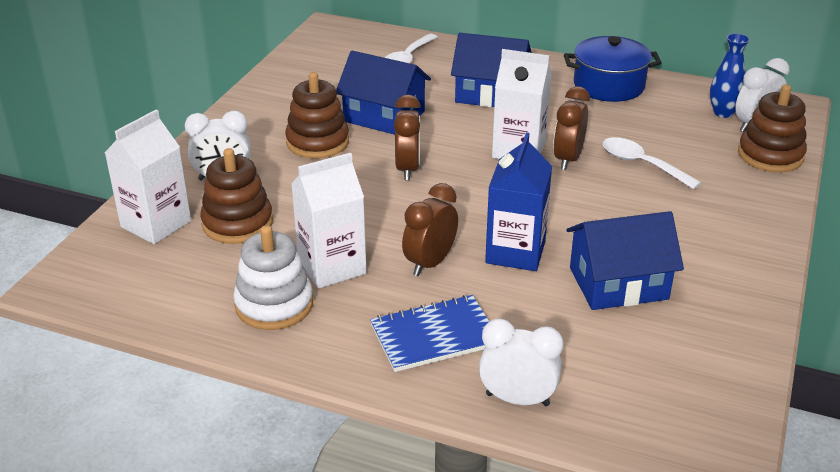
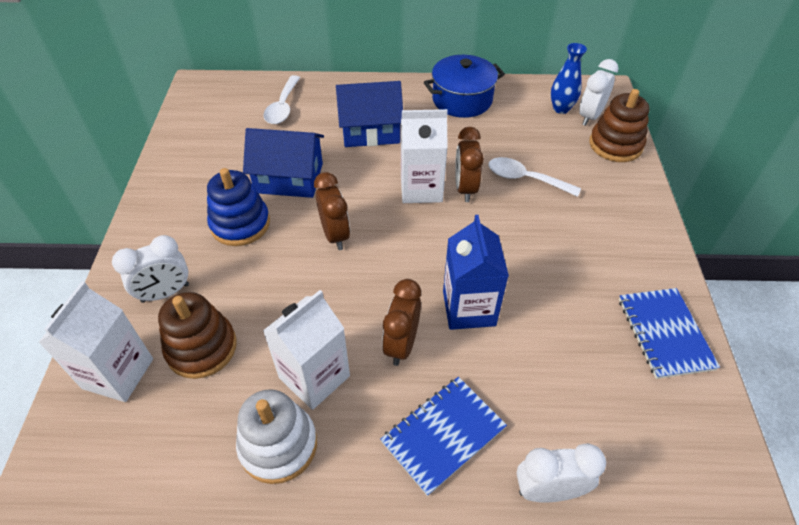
camera: 20 degrees left, 15 degrees up
(317, 142) = (240, 224): brown stacking toy -> blue stacking toy
(618, 283) = (567, 319): blue house -> none
(723, 318) = (664, 333): none -> blue notebook

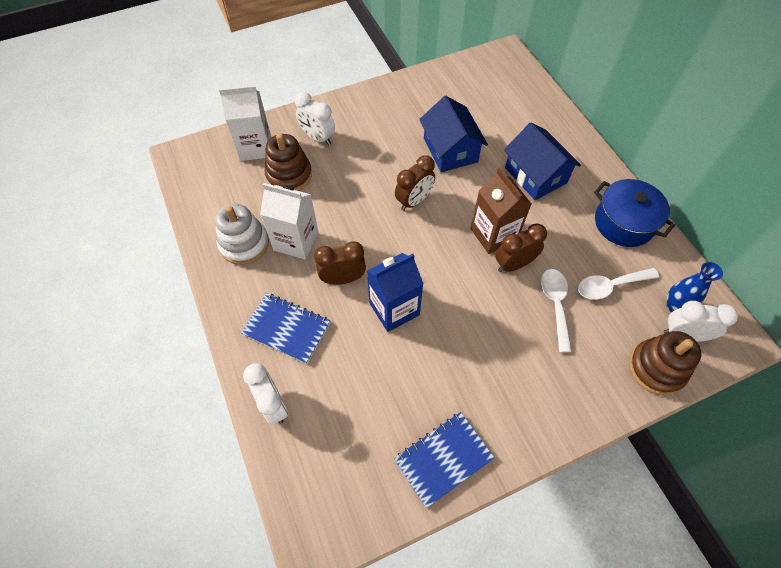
camera: 65 degrees right, 10 degrees up
(240, 224) = (392, 145): blue stacking toy -> none
(283, 107) = (521, 111): white spoon -> white spoon (610, 286)
(421, 189) = (493, 234): white carton -> brown carton

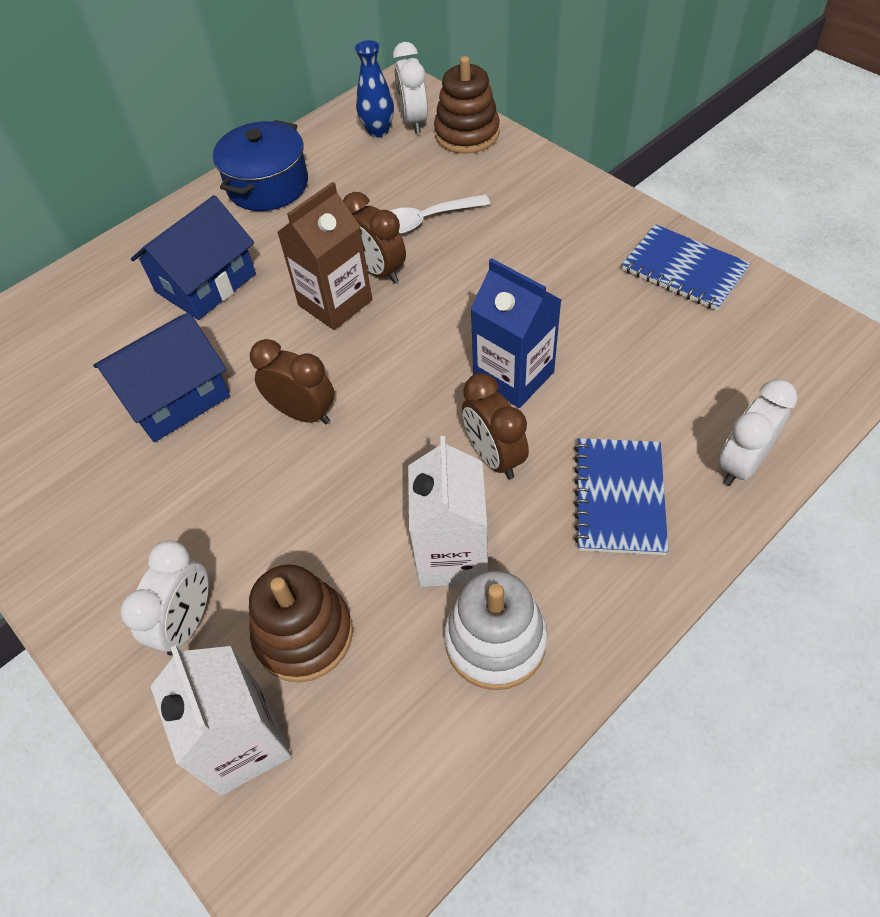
camera: 105 degrees left, 5 degrees down
(610, 286) = (373, 182): white spoon -> none

